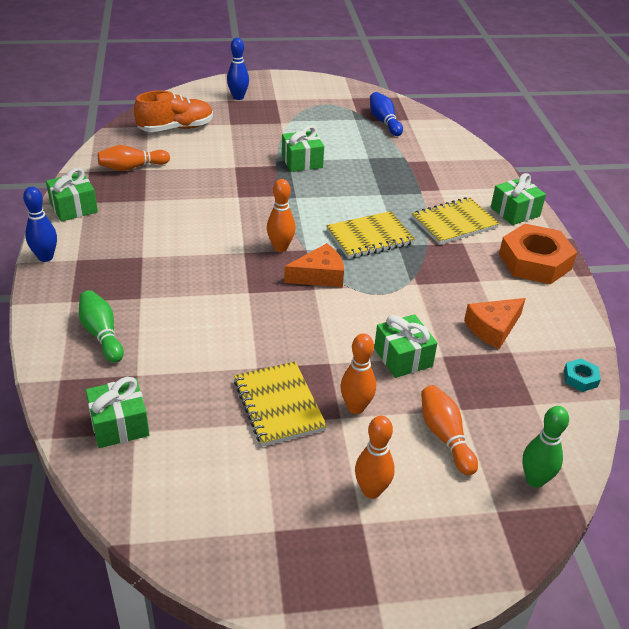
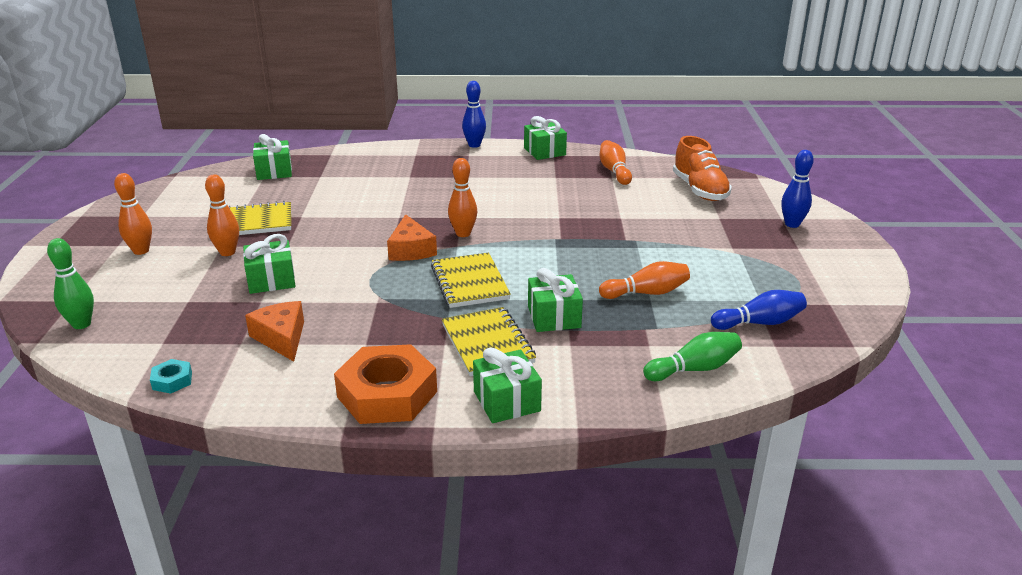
camera: 100 degrees right, 10 degrees down
(102, 334) = (371, 165): green bowling pin -> green bowling pin (694, 369)
(302, 161) = (635, 255): green gift -> green gift (554, 317)
(445, 436) = (164, 288): orange bowling pin -> orange bowling pin (646, 293)

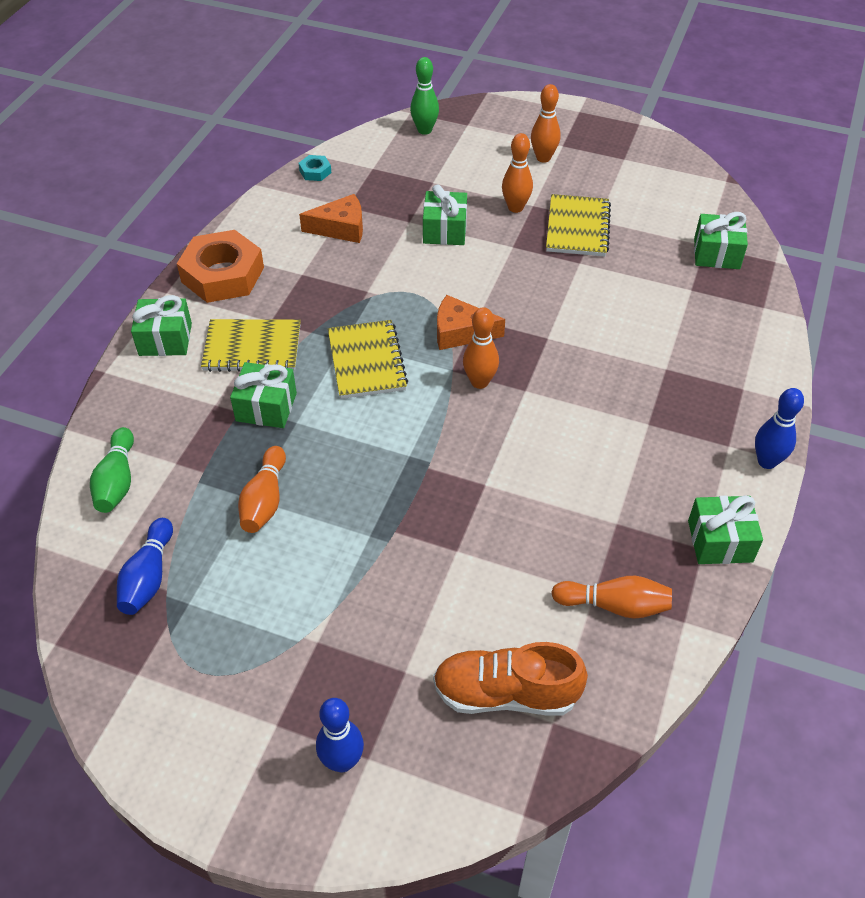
camera: 110 degrees right, 20 degrees up
(469, 283) = (367, 361): yellow notebook -> yellow notebook turned 75 degrees clockwise

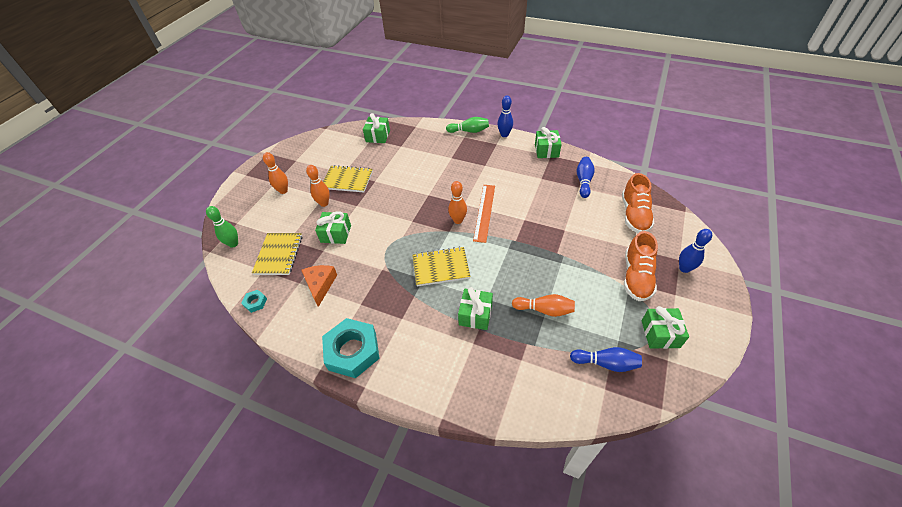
camera: 85 degrees left, 0 degrees up
(117, 481) = (538, 393): green bowling pin -> green bowling pin (469, 131)
(165, 339) = (413, 381): green gift -> green gift (660, 334)
(223, 275) = (352, 351): orange nut -> turquoise nut
(252, 348) = (425, 326): yellow notebook -> yellow notebook (279, 255)
(326, 661) = (636, 277): none -> orange shoe
(461, 332) = (421, 227): orange cheese -> none
(503, 421) = (484, 212): none -> orange ruler
(614, 605) = (583, 181): orange bowling pin -> blue bowling pin

